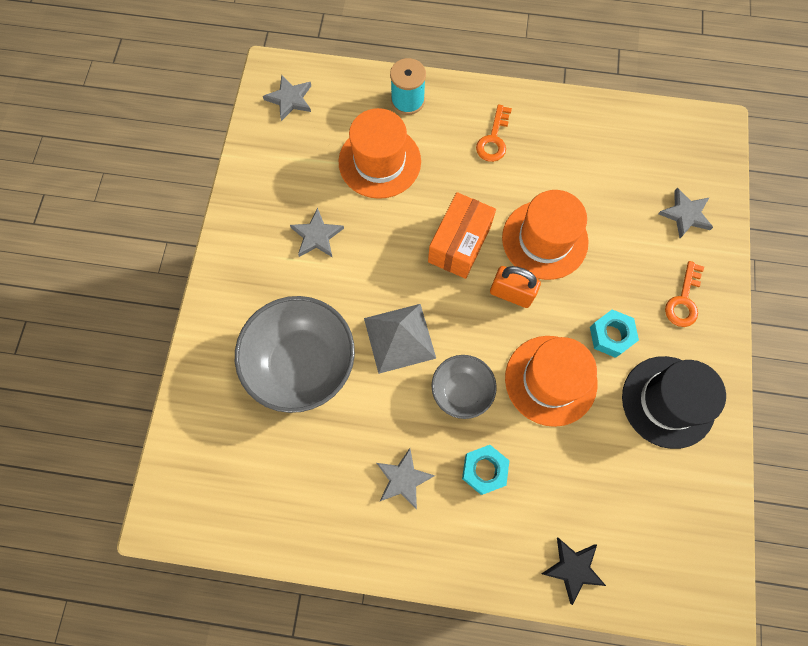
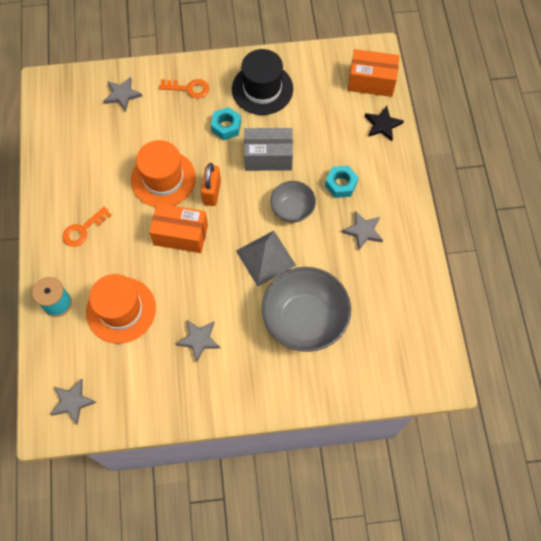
camera: 105 degrees left, 5 degrees down
(493, 139) = (83, 230): orange key -> orange key turned 135 degrees clockwise
(550, 380) = (268, 157): orange hat -> grey box
(657, 577) = (371, 81): none -> orange box

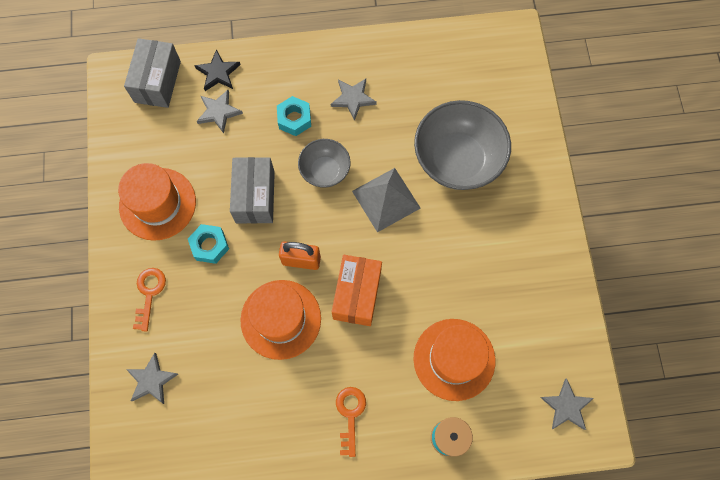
camera: 90 degrees left, 5 degrees up
(83, 230) = (350, 415): orange key -> orange key turned 135 degrees counterclockwise
(199, 340) = (486, 269): grey star -> grey star (219, 112)
(262, 89) = (157, 204): black hat -> orange hat
(371, 81) = (157, 81): orange box -> grey box

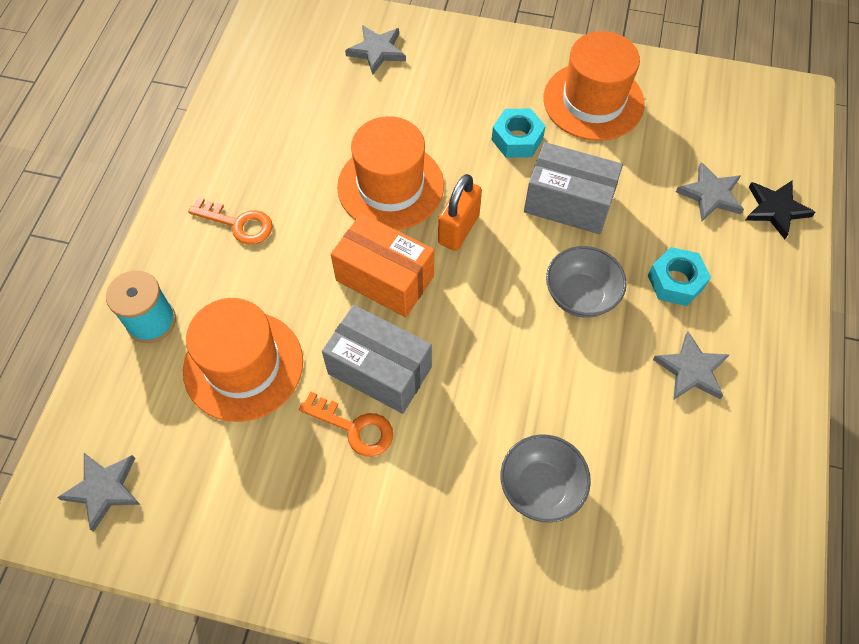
camera: 110 degrees right, 10 degrees down
(149, 293) = (479, 69): orange key -> orange key (354, 428)
(157, 81) = (775, 139): grey box -> grey box (380, 370)
(386, 199) = (509, 360): grey pyramid -> none
(457, 160) = (541, 487): grey bowl -> grey bowl, size x0.55

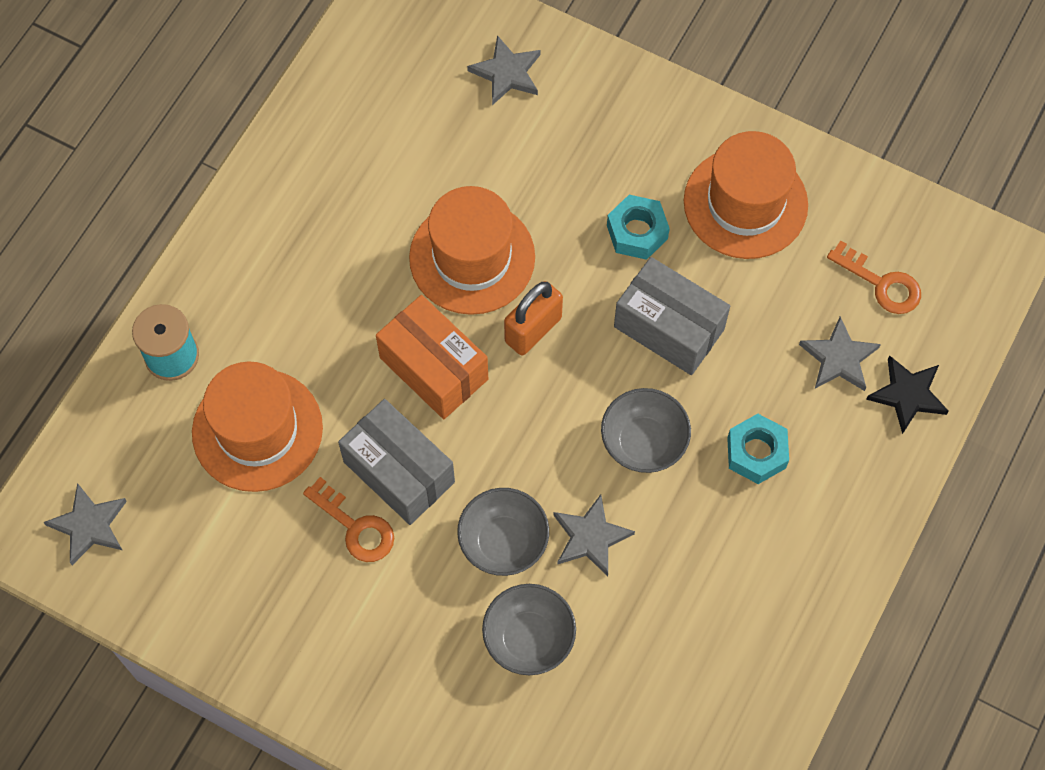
camera: 15 degrees right, 5 degrees up
(238, 224) = (290, 263): orange key -> orange key (881, 284)
(490, 407) = (503, 542): none -> grey bowl
(691, 370) = (734, 556): grey star -> grey star (590, 537)

